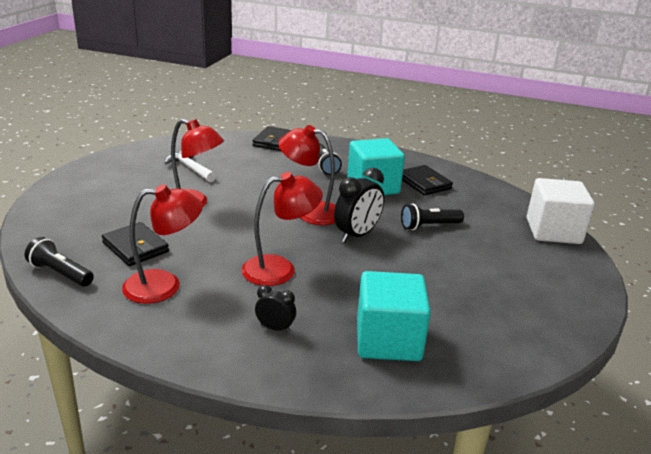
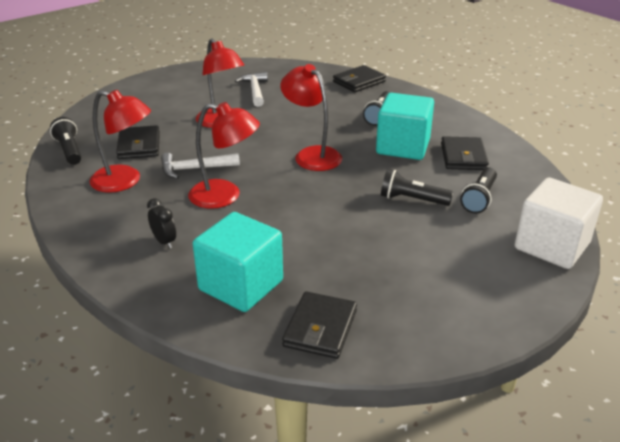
camera: 35 degrees right, 5 degrees up
(221, 253) = (194, 169): none -> white hammer
(357, 235) = (329, 187): black clock -> none
(472, 211) = (479, 199): none -> black flashlight
(488, 349) = (320, 328): none -> black wallet

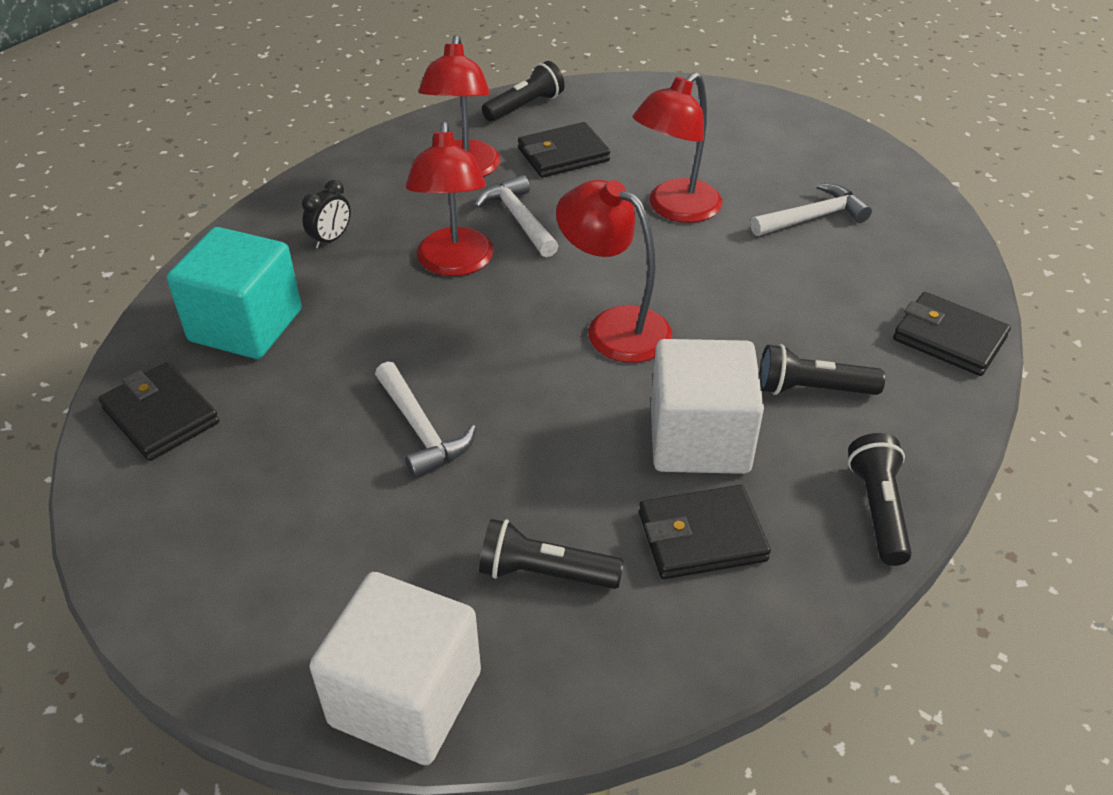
camera: 75 degrees right, 10 degrees up
(312, 155) = (614, 327): red lamp -> red lamp turned 90 degrees counterclockwise
(320, 328) = (160, 416): black wallet -> black wallet turned 45 degrees clockwise
(370, 223) = (420, 430): none -> white hammer
(403, 147) = (699, 439): turquoise cube -> white cube
(412, 200) = (509, 473): black flashlight -> black flashlight (877, 509)

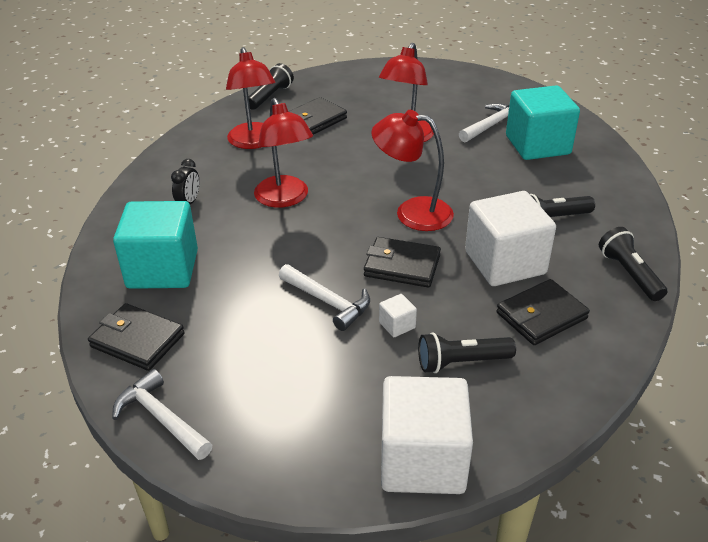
camera: 20 degrees left, 5 degrees down
(491, 491) = (397, 325): none -> white cube
(519, 219) = (310, 163): white hammer -> white hammer (161, 418)
(864, 265) = (537, 145): none -> turquoise cube
(949, 338) = (609, 174): black wallet -> black wallet (402, 266)

